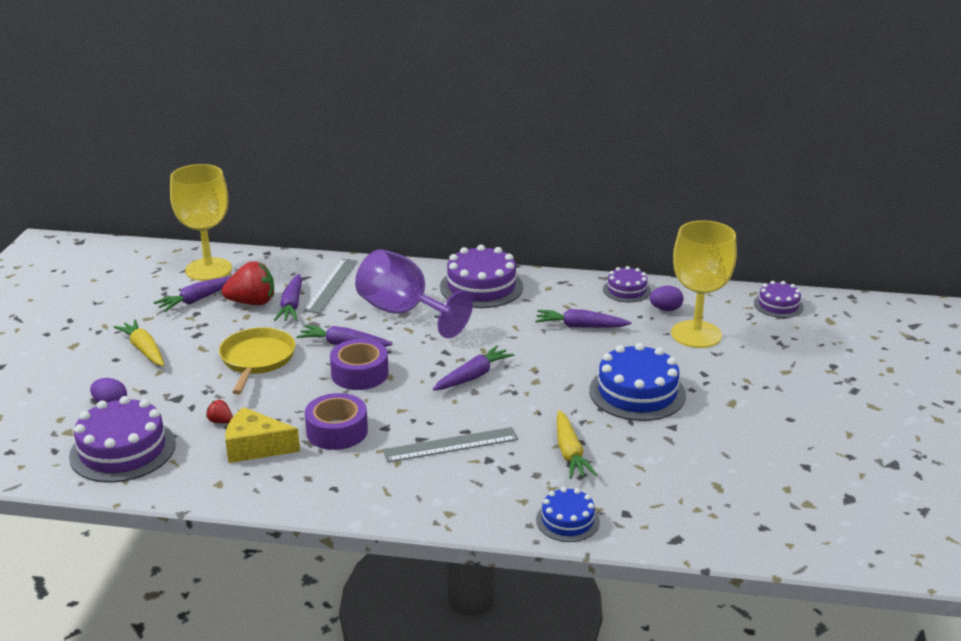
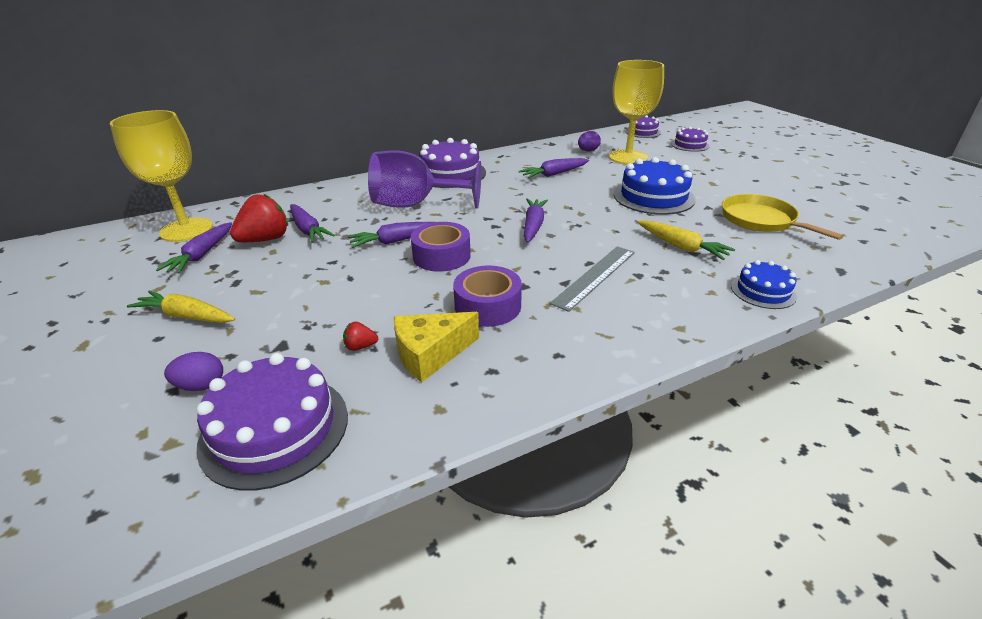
camera: 35 degrees left, 5 degrees up
(257, 359) = (328, 280): yellow pan -> yellow pan (760, 220)
(331, 285) = (326, 206): grey ruler -> none
(626, 290) = (548, 148): purple cake -> purple cake (690, 145)

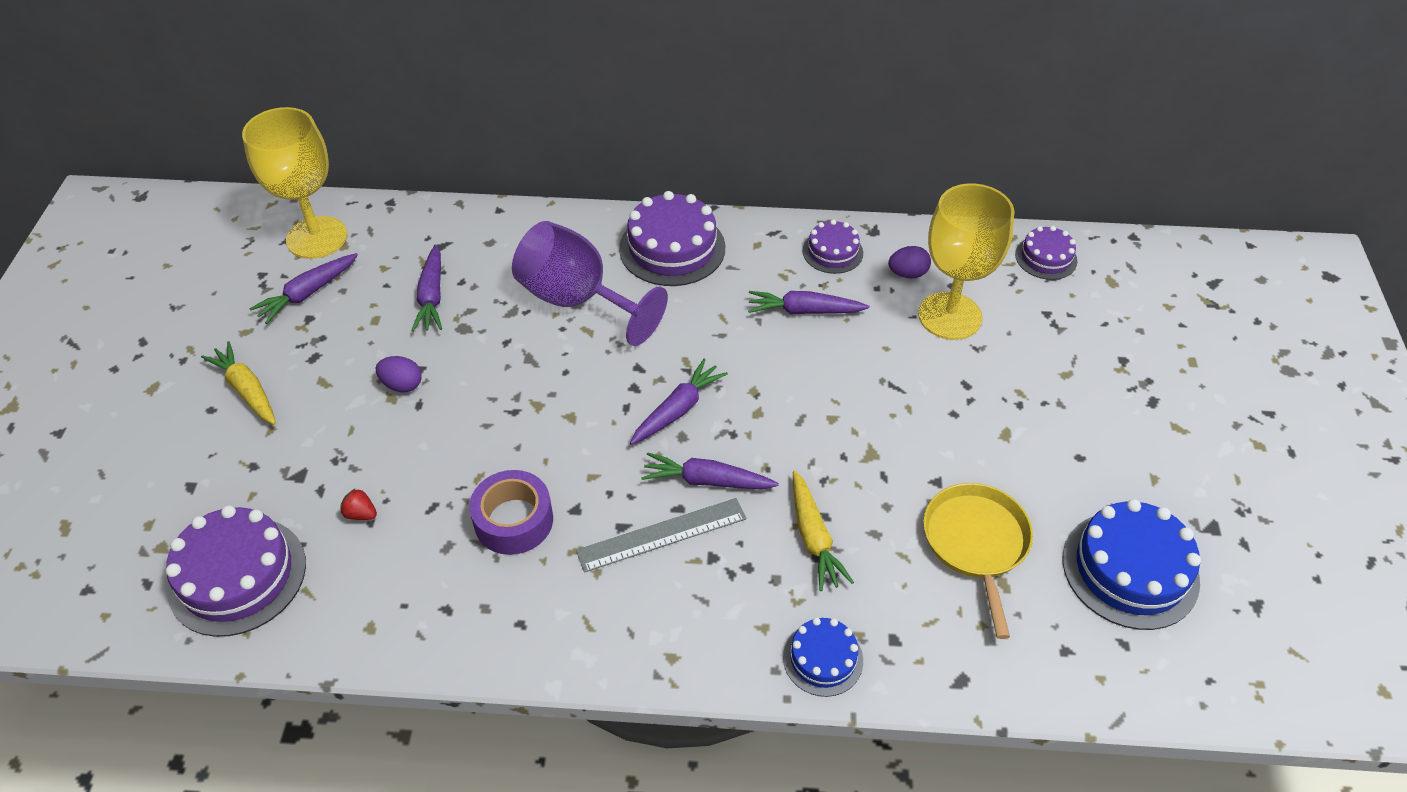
camera: 30 degrees right, 15 degrees up
(201, 386) = (212, 493): purple egg -> purple egg (402, 385)
(265, 239) = (380, 294): red strawberry -> none
(396, 241) = (507, 363): purple carrot -> purple carrot (707, 480)
(430, 354) = (411, 557): yellow cheese -> none
(441, 256) = (532, 415): purple tape -> none
(653, 197) = (887, 424): blue cake -> blue cake (1130, 569)
(690, 145) = (1082, 325): purple cake -> purple cake (832, 252)

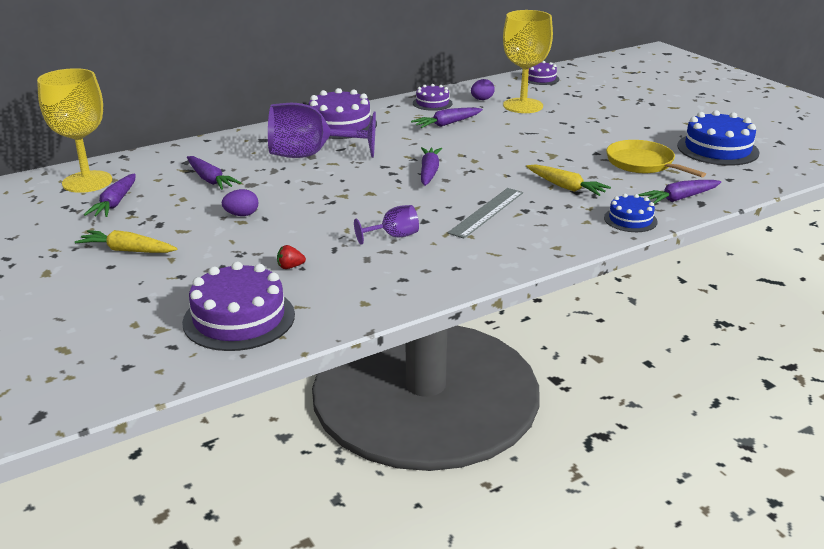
camera: 35 degrees left, 20 degrees down
(513, 520) = (393, 236): purple tape -> purple goblet
(707, 480) = (482, 188): purple carrot -> purple carrot (679, 198)

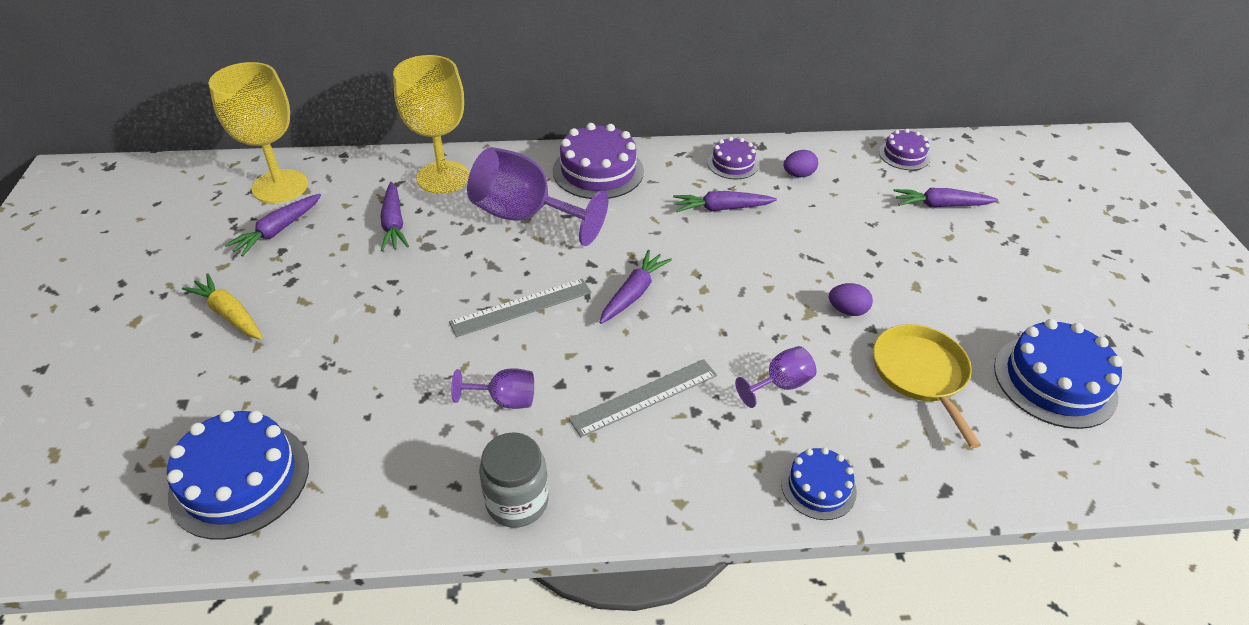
camera: 25 degrees right, 15 degrees up
(239, 318) = (240, 479): purple cake -> blue cake
(241, 215) = (378, 296): purple egg -> purple egg (847, 310)
(290, 267) = (357, 409): red strawberry -> none
(357, 195) = (521, 307): none -> grey ruler
(453, 274) = (517, 501): none -> grey jar
(523, 106) = (842, 202): yellow goblet -> yellow goblet (443, 177)
(566, 187) = (780, 384): yellow carrot -> purple goblet
(679, 198) = (920, 468): purple carrot -> purple carrot (940, 205)

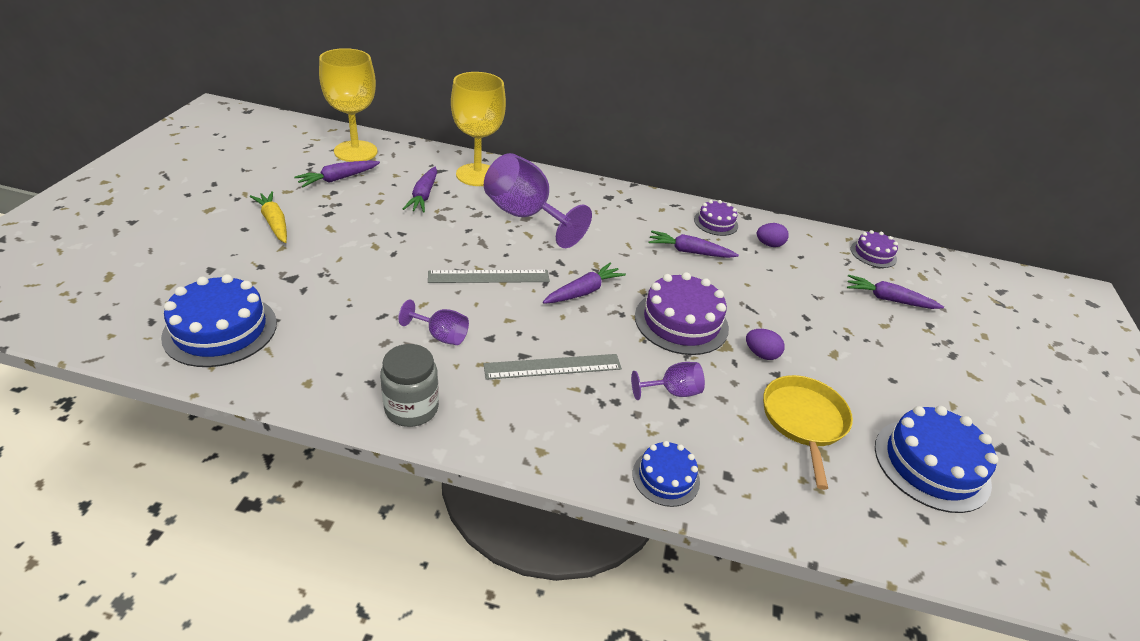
camera: 15 degrees right, 5 degrees down
(598, 171) = (600, 200): purple cake -> purple cake (681, 322)

